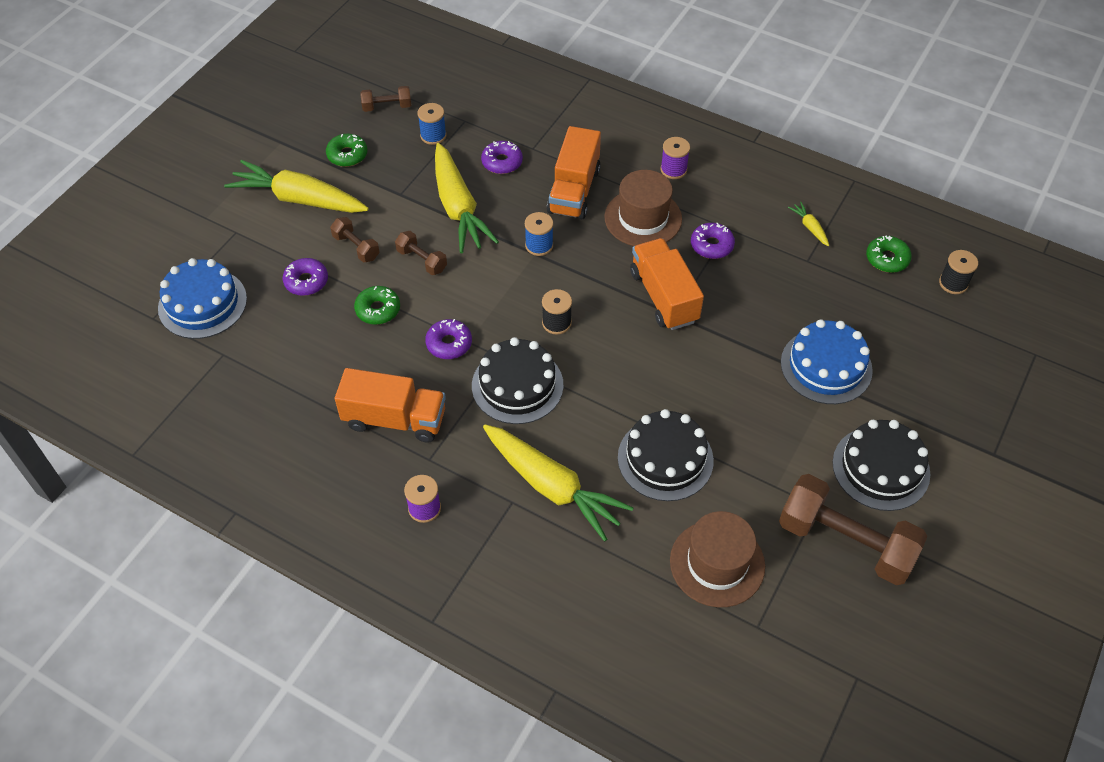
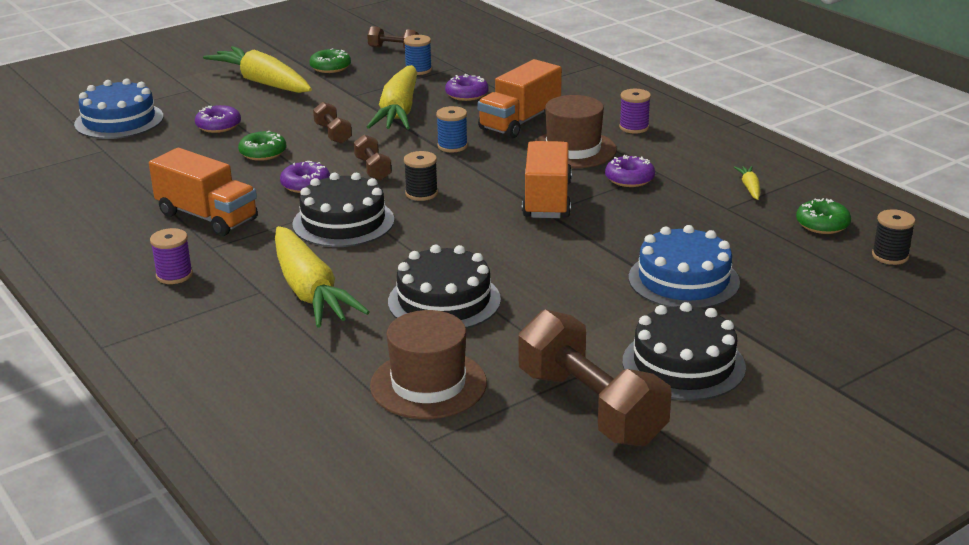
camera: 25 degrees right, 25 degrees down
(356, 247) = (283, 116): brown dumbbell -> brown dumbbell (373, 169)

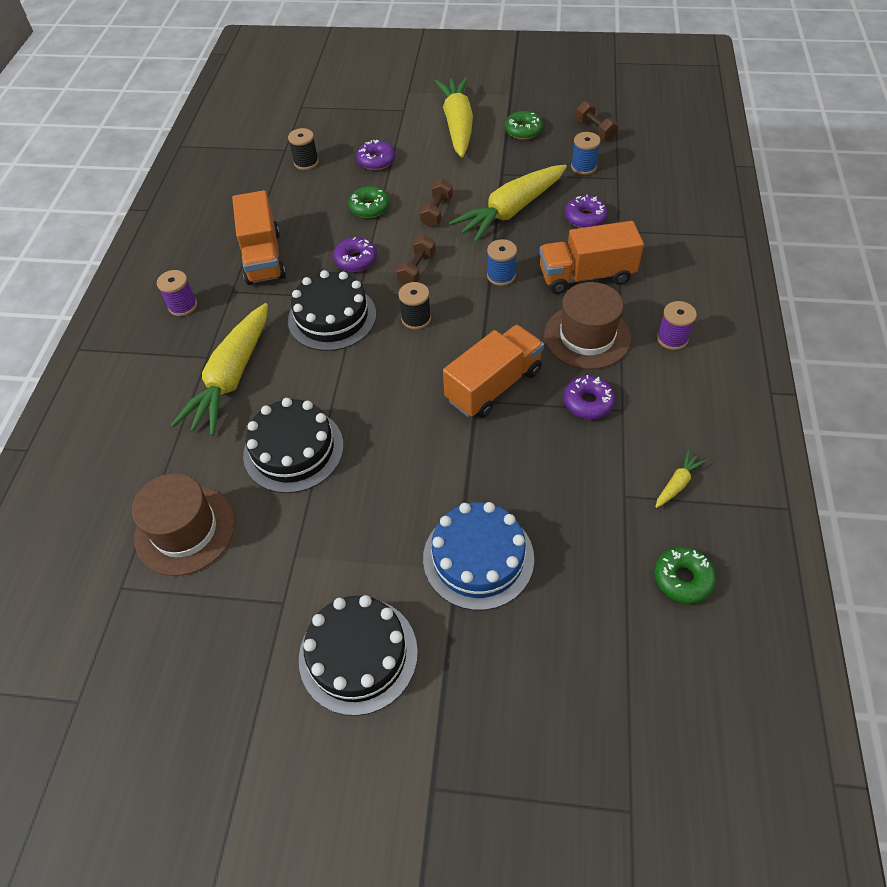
camera: 45 degrees right, 25 degrees up
(119, 120) = (326, 122): blue cake -> none
(590, 407) = (245, 643): brown dumbbell -> none
(890, 256) = (692, 669): black spool -> black spool (306, 162)

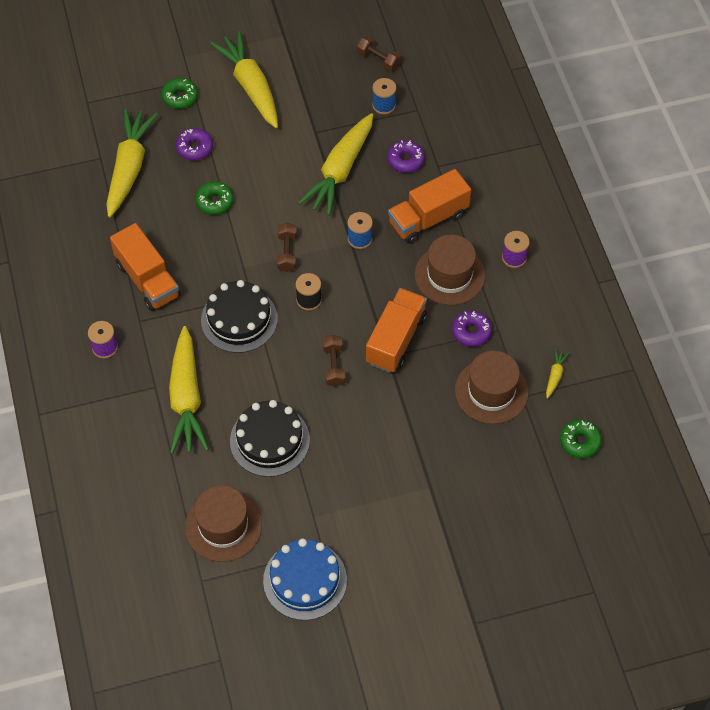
camera: 25 degrees left, 5 degrees up
(306, 162) = (129, 167): black spool -> yellow carrot
(356, 260) = (230, 259): purple donut -> none
(358, 654) = (391, 564): black cake -> none
(436, 212) = (276, 189): brown dumbbell -> brown dumbbell (334, 366)
(478, 558) = (441, 474): blue cake -> blue cake (305, 580)
(523, 131) = (314, 77): green donut -> green donut (180, 97)
(585, 477) = (491, 391): none -> brown hat

